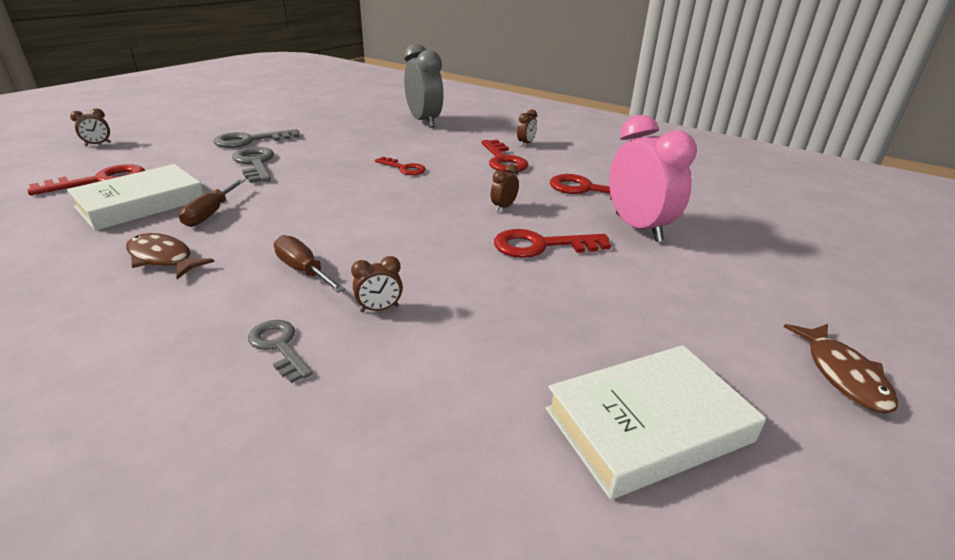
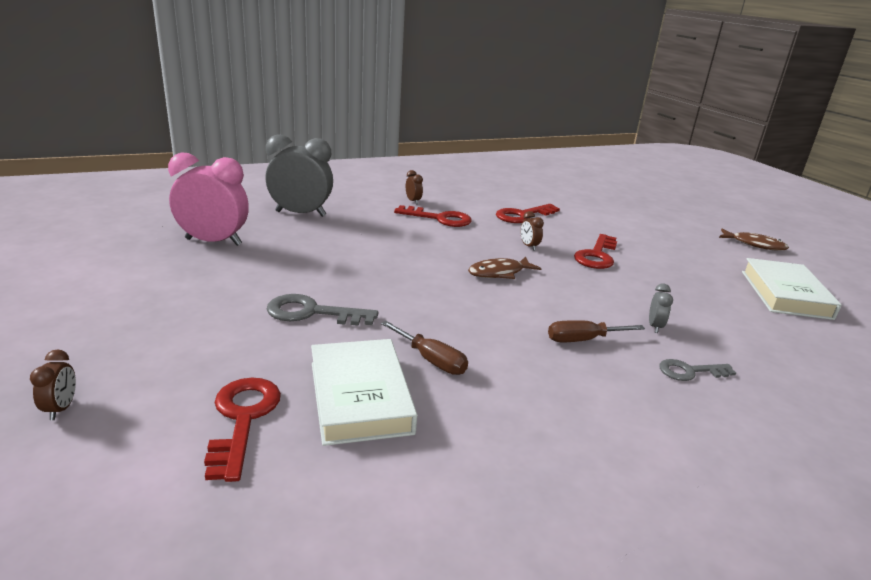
camera: 60 degrees left, 5 degrees down
(163, 258) = (517, 400): brown fish -> brown fish (499, 273)
(250, 140) = (227, 301): grey key -> none
(379, 309) = (654, 326): brown clock -> grey clock
(404, 168) = (413, 254): red key -> none
(638, 228) = (591, 224): pink clock -> pink clock (213, 242)

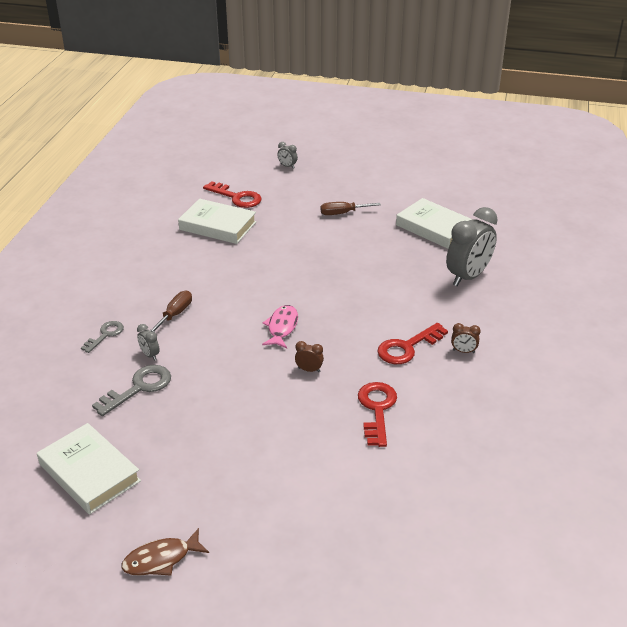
camera: 130 degrees right, 10 degrees up
(61, 408) = (287, 166): brown clock -> grey clock
(213, 242) = (434, 228): pink clock -> white book
(312, 313) = (304, 236): grey key -> grey key (139, 388)
(431, 360) = (220, 254): brown screwdriver -> brown screwdriver (342, 213)
(499, 273) = (282, 327): brown fish -> pink fish
(596, 255) = (258, 401): red key -> none

